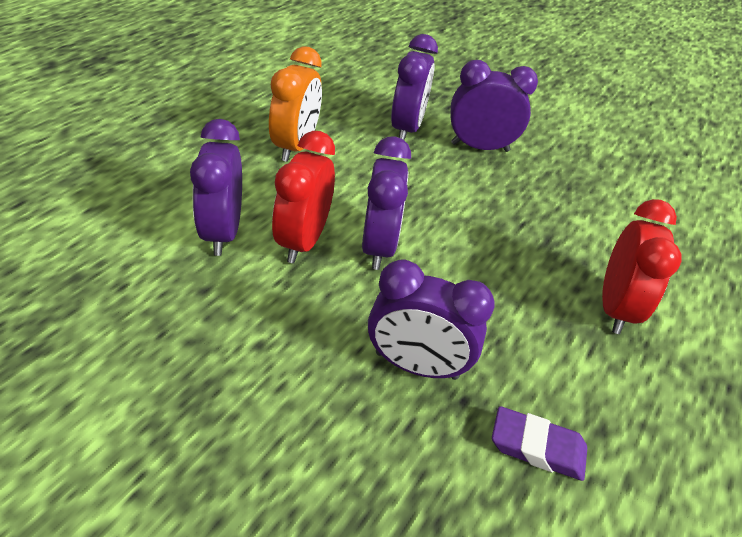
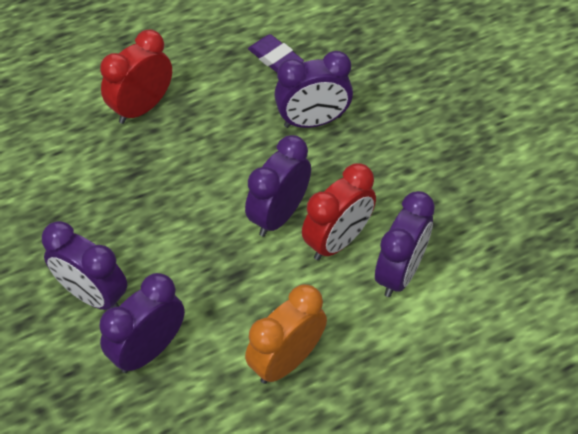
camera: 145 degrees left, 10 degrees up
(416, 365) = (313, 121): purple clock -> purple clock turned 120 degrees clockwise

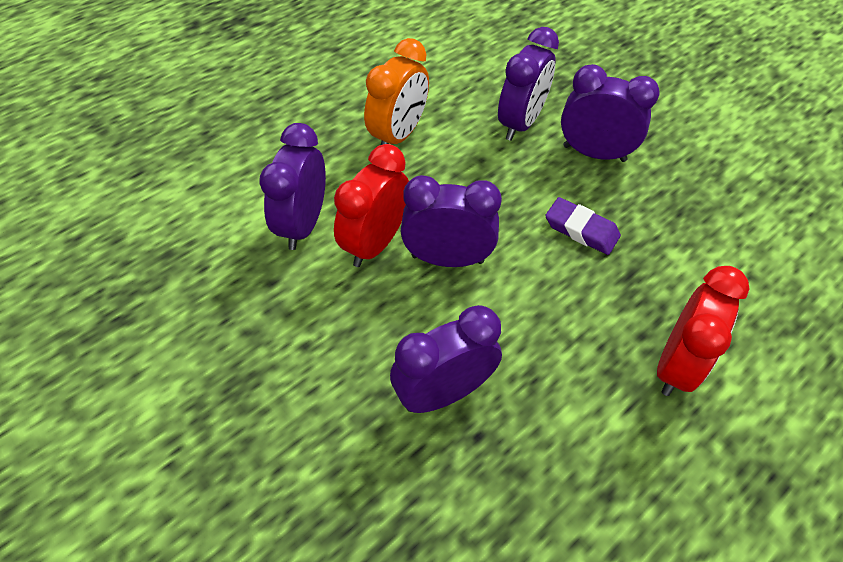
camera: 165 degrees right, 0 degrees up
(275, 58) = (534, 498): purple eraser -> purple eraser (581, 230)
(278, 215) = (447, 259): purple clock -> purple clock turned 105 degrees counterclockwise

